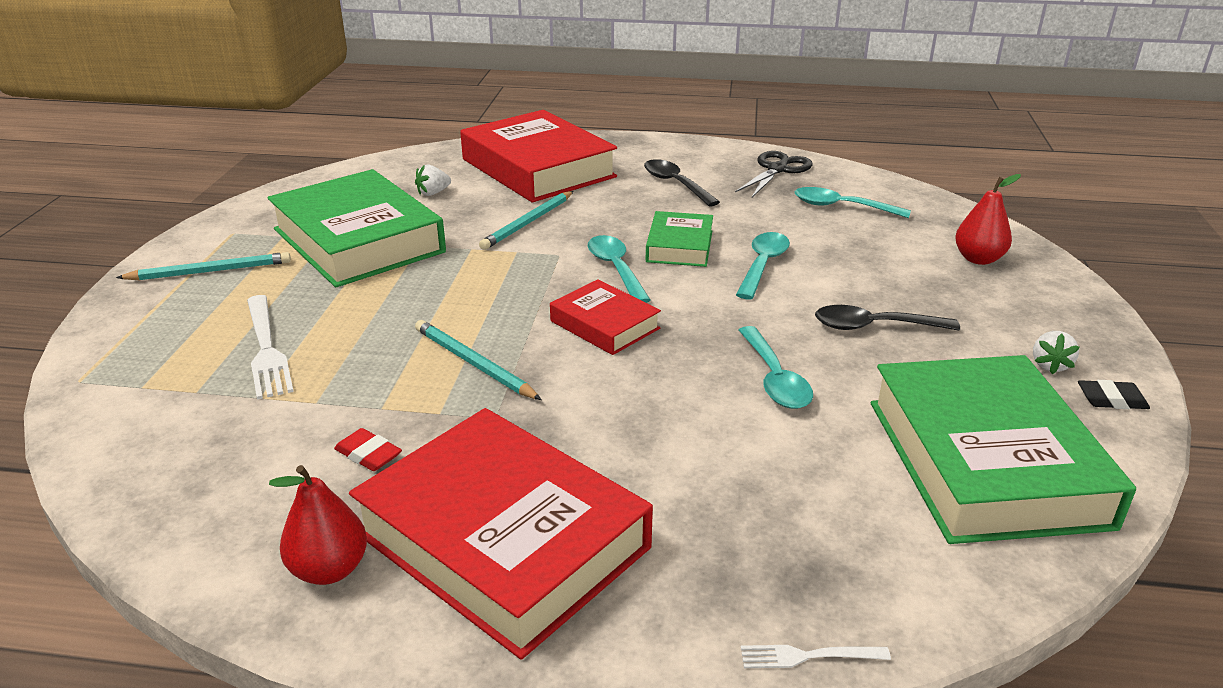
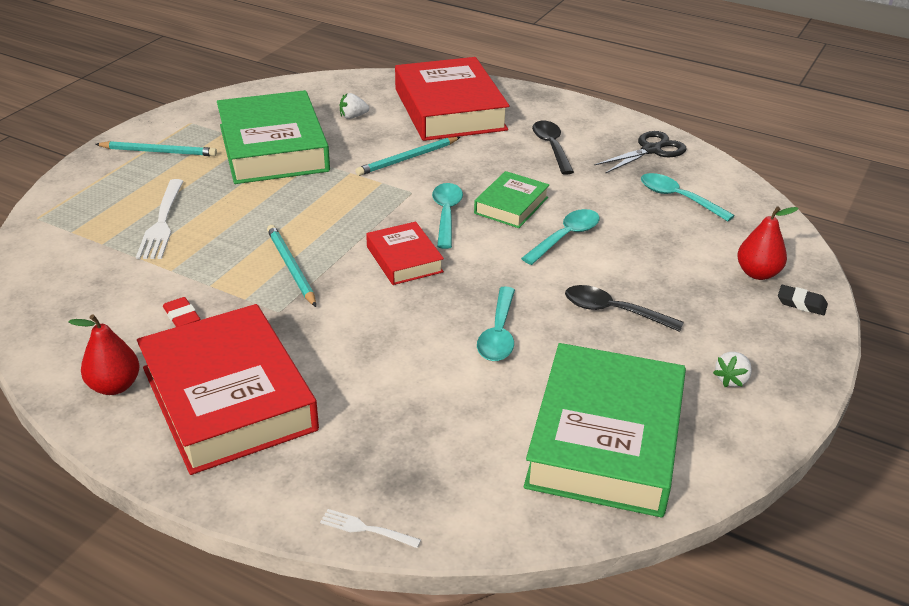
camera: 20 degrees right, 5 degrees up
(1111, 400) = (757, 421): black eraser -> black eraser (801, 303)

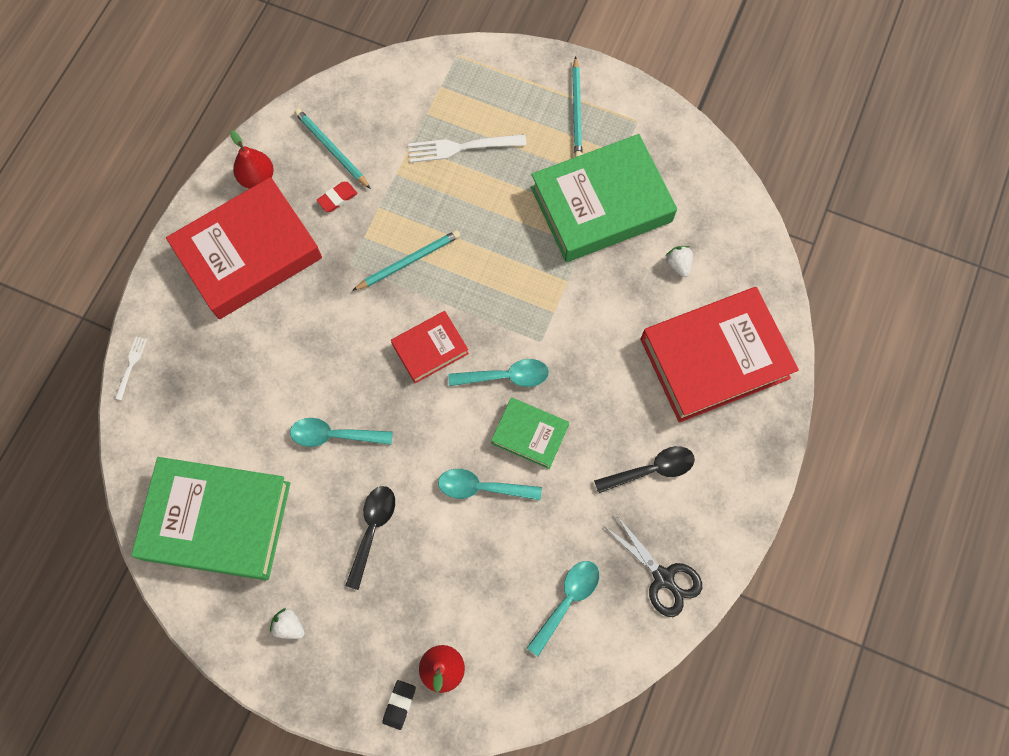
camera: 85 degrees right, 35 degrees up
(407, 159) = (601, 329): turquoise pencil -> turquoise pencil (331, 149)
(566, 237) = (482, 487): turquoise spoon -> turquoise spoon turned 150 degrees clockwise

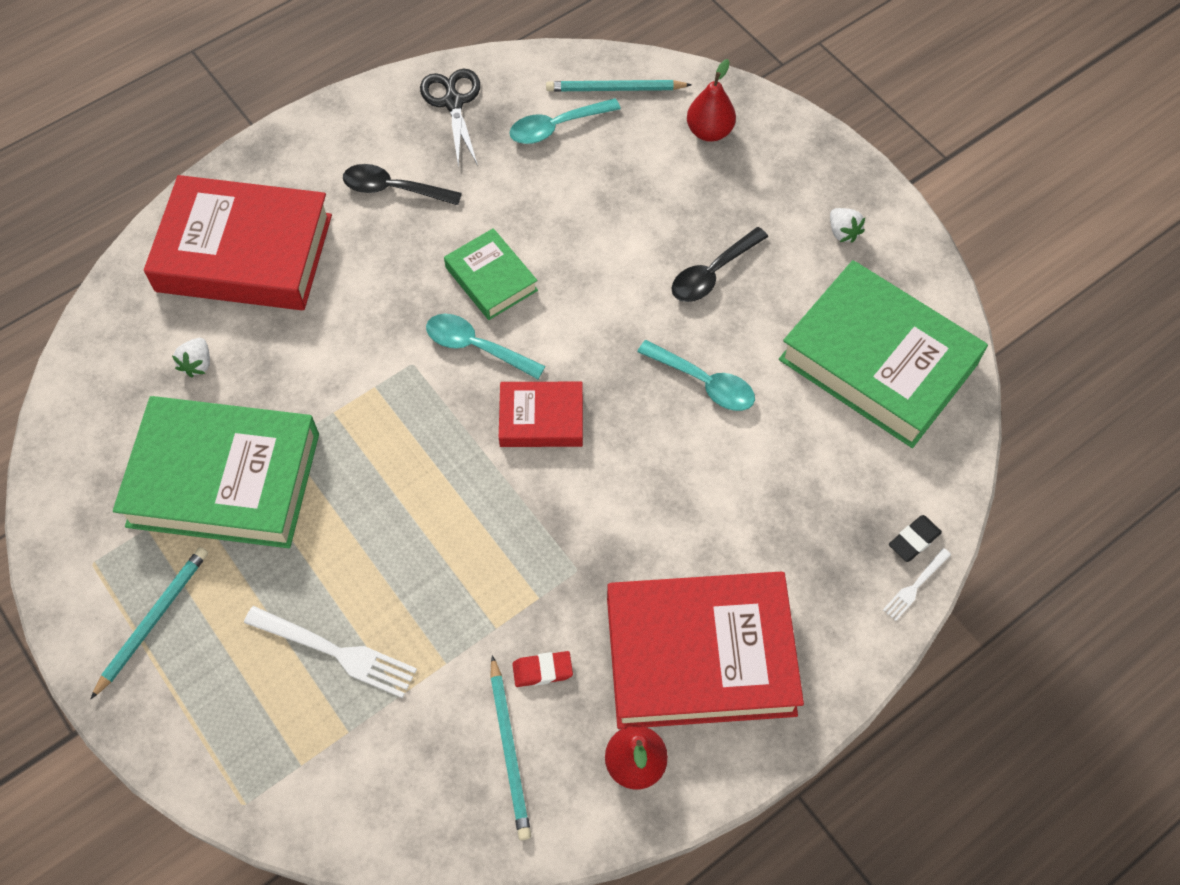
camera: 150 degrees left, 10 degrees down
(399, 704) = (766, 125): black eraser -> black eraser (914, 540)
(409, 261) = (502, 535): turquoise pencil -> turquoise pencil (615, 89)
(482, 487) = (575, 256): turquoise spoon -> none

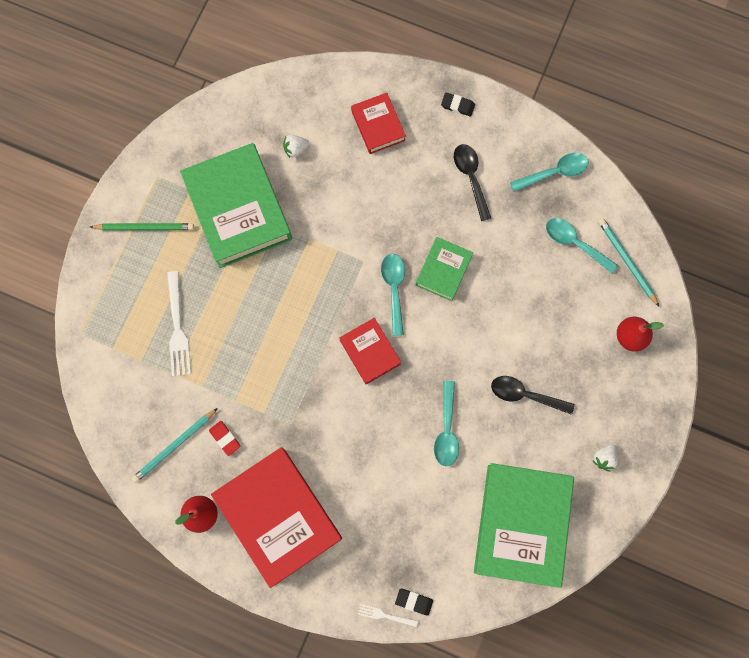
camera: 60 degrees right, 15 degrees up
(153, 620) = (144, 227): turquoise pencil -> green pencil
(244, 253) = (378, 125): red book -> red book, size x0.51
(290, 155) = (457, 105): none -> black eraser
(453, 102) = (554, 172): black scissors -> turquoise spoon

